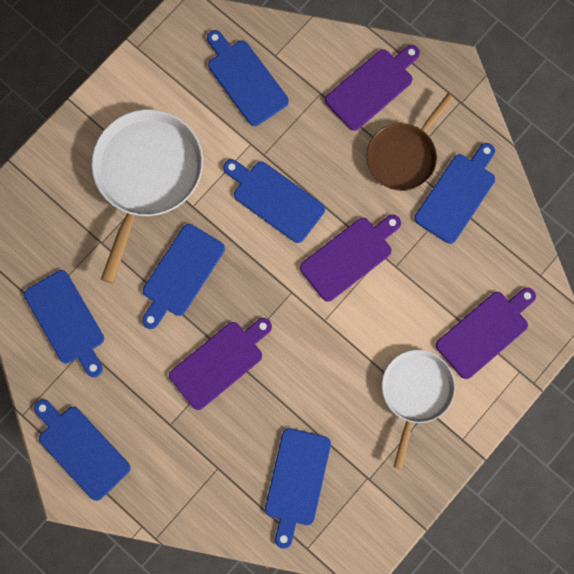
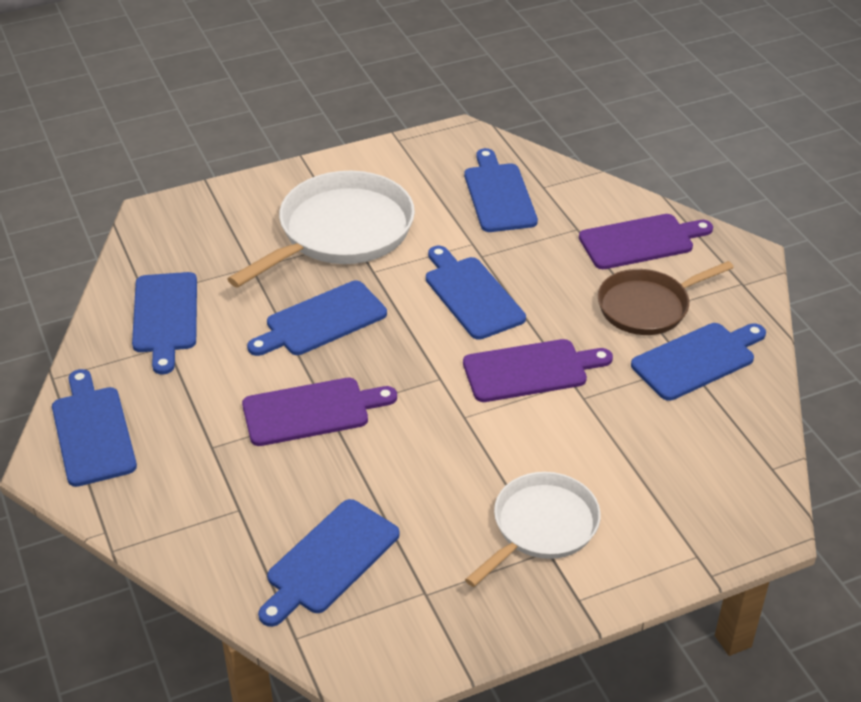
camera: 25 degrees right, 35 degrees down
(485, 332) = (668, 499): purple cutting board -> none

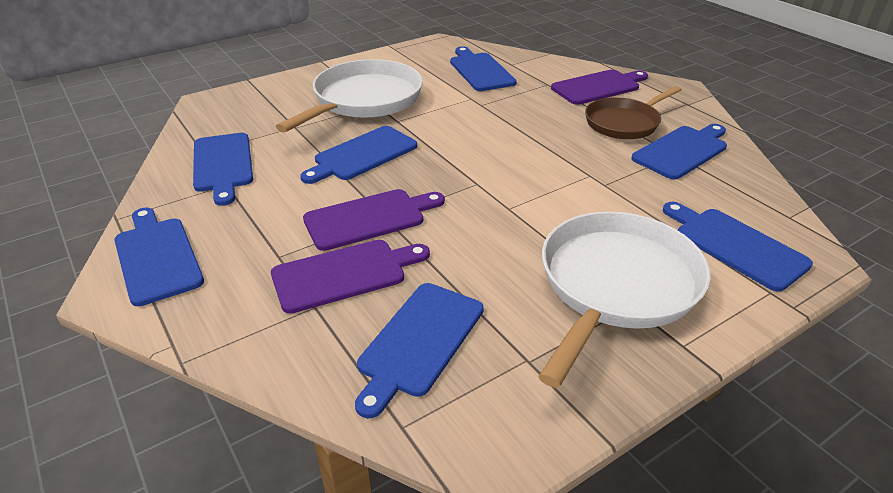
camera: 10 degrees left, 5 degrees down
(471, 295) = (483, 128): blue cutting board -> blue cutting board (736, 246)
(530, 370) = (551, 171): purple cutting board -> purple cutting board (344, 274)
(541, 526) = (616, 285): white pan -> white pan, size x1.57

